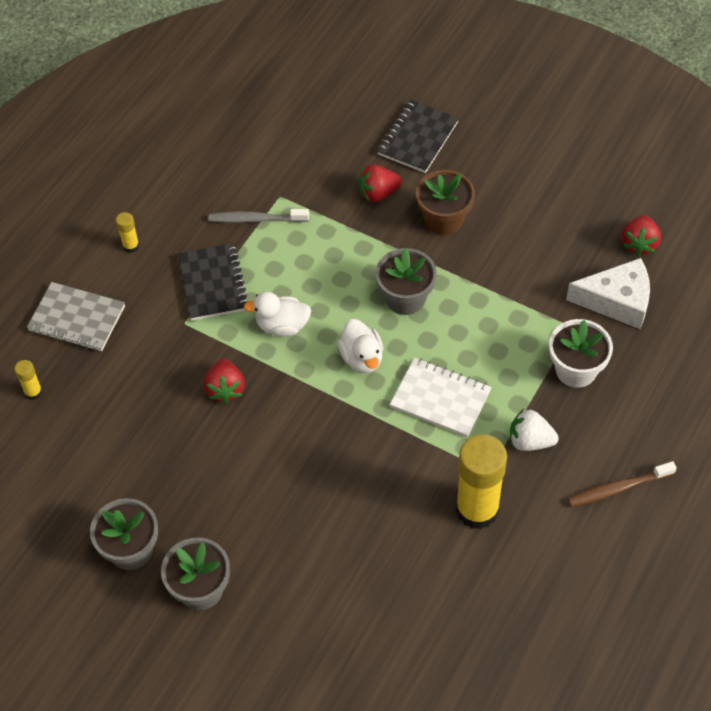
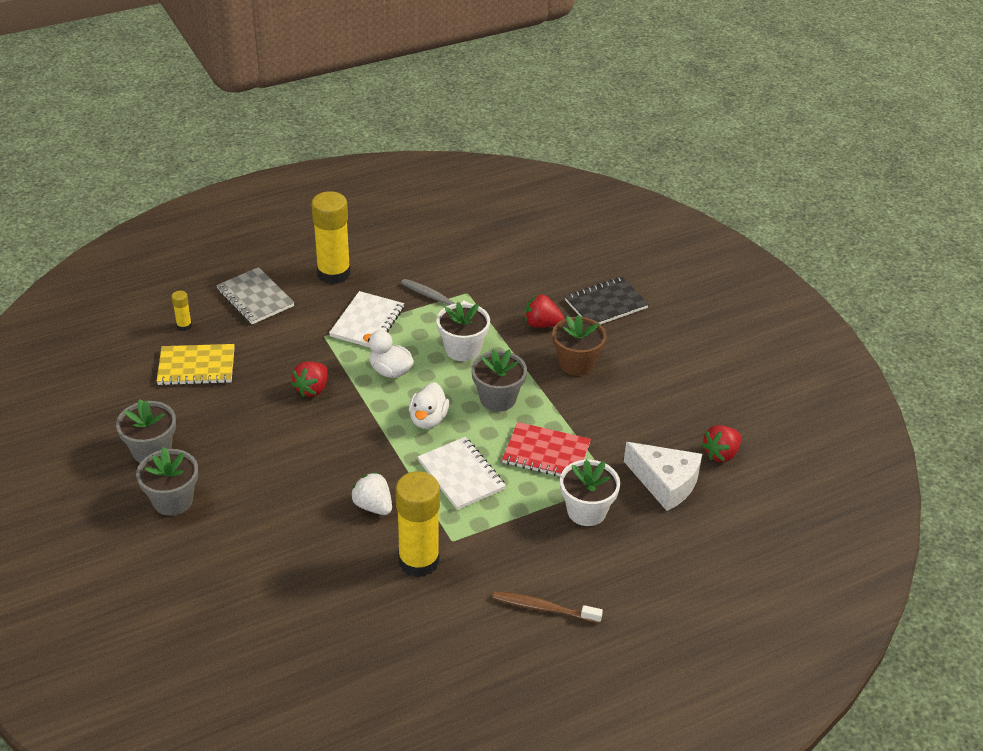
camera: 30 degrees right, 15 degrees down
(89, 431) = (196, 367): none -> yellow notebook
(131, 246) = (333, 273): yellow glue stick -> yellow glue stick, size x2.32
(213, 283) = (367, 322): black notebook -> white notebook
(329, 263) = (462, 349): none -> white flower pot
(495, 331) = (546, 453): none -> red notebook
(530, 441) = (503, 538): white strawberry -> white strawberry (373, 506)

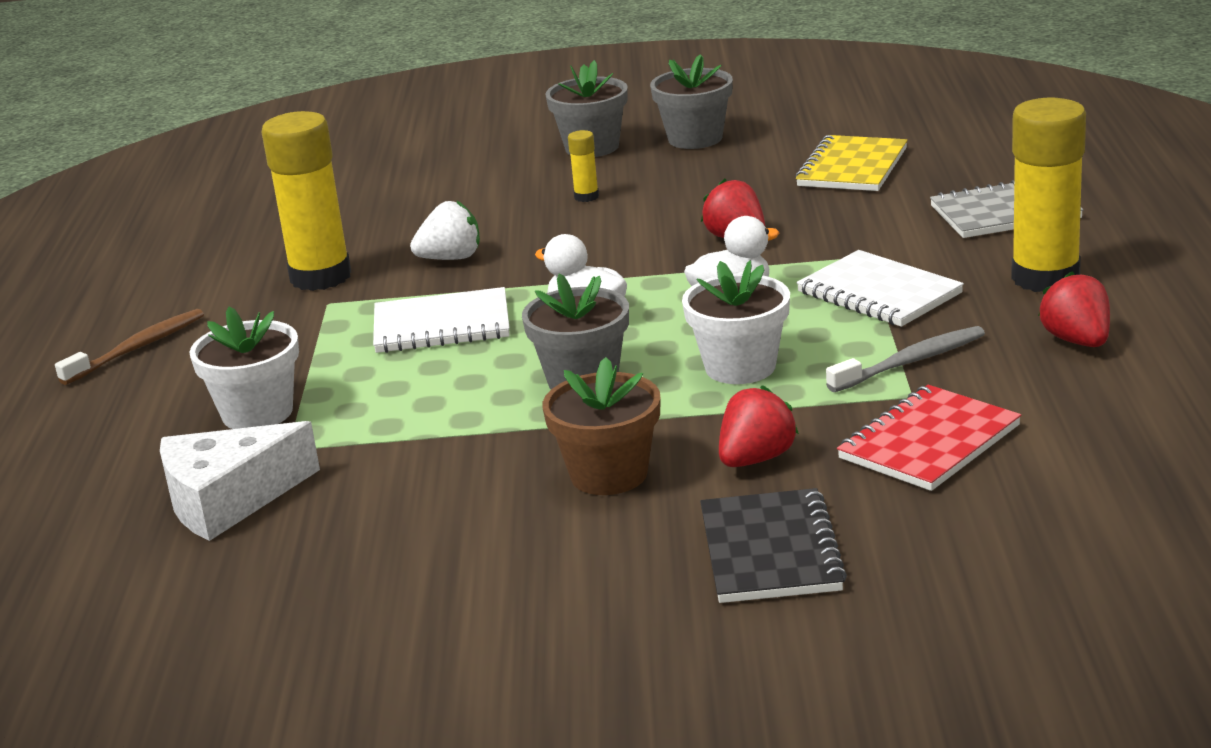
camera: 120 degrees right, 15 degrees down
(184, 326) = (959, 163): yellow glue stick -> yellow glue stick (586, 197)
(546, 453) = (413, 401): red notebook -> red notebook (929, 442)
(721, 454) = (223, 579): red strawberry -> red strawberry (1077, 341)

